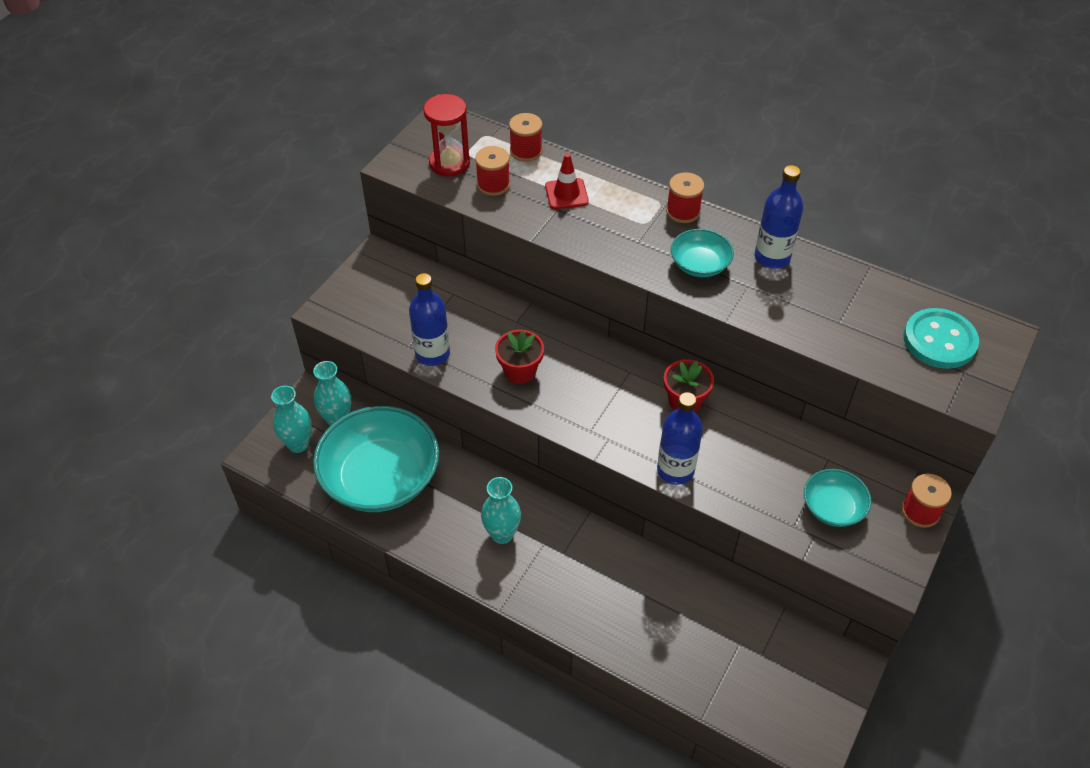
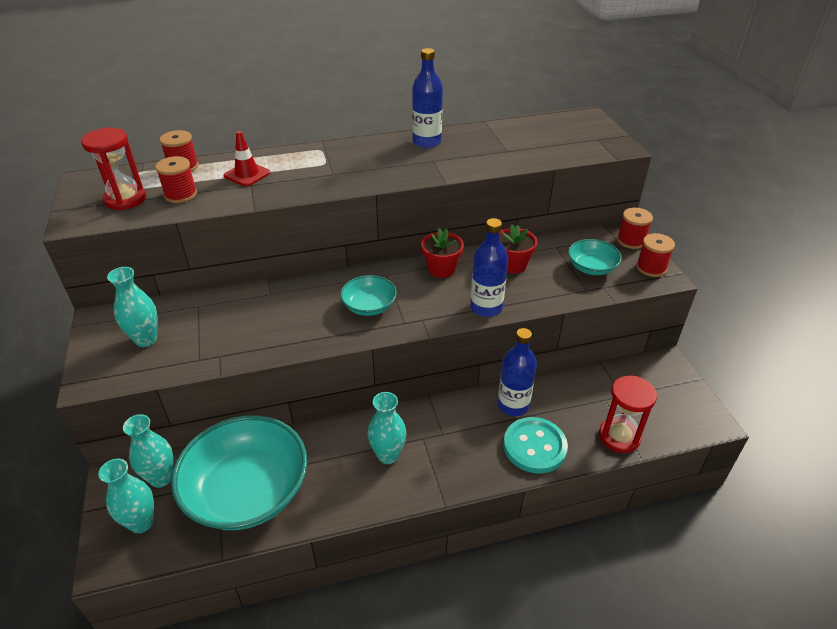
camera: 45 degrees left, 10 degrees down
(390, 300) = (146, 339): none -> turquoise vase
(432, 354) = (227, 352): blue bottle -> blue bottle (513, 405)
(520, 371) = (310, 320): red flower pot -> red flower pot (512, 265)
(683, 211) = (341, 147): red spool -> red spool (651, 268)
(699, 264) = (389, 165): turquoise bowl -> turquoise bowl (369, 306)
(707, 684) = (619, 436): none -> red hourglass
(939, 340) = (566, 133): turquoise button -> turquoise button (534, 446)

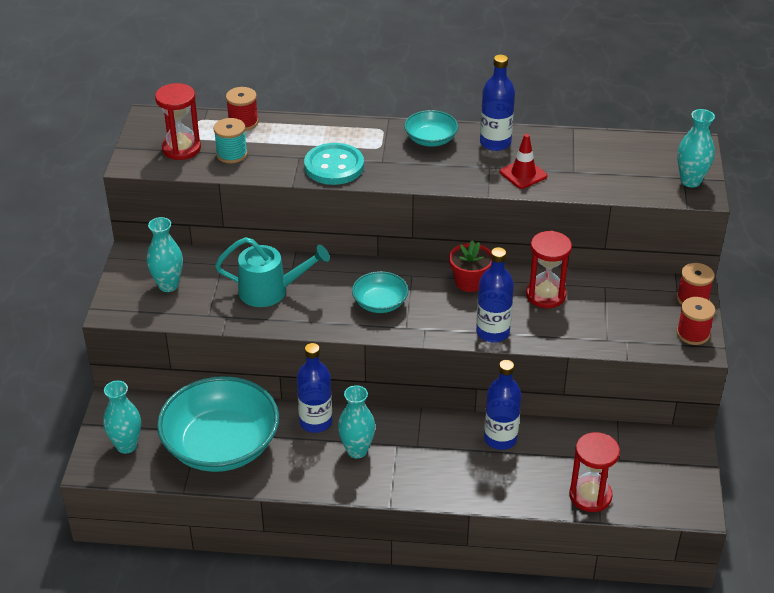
camera: 20 degrees right, 0 degrees up
(161, 478) = (151, 414): turquoise vase -> turquoise vase (690, 181)
(181, 195) = (231, 154): red spool -> turquoise spool
(247, 174) = (299, 144): red traffic cone -> red traffic cone (523, 174)
(257, 320) = (271, 291): none -> turquoise watering can
(336, 437) = (315, 422): none -> blue bottle
(512, 265) = (545, 295): red flower pot -> red hourglass
(534, 446) = (500, 481): turquoise button -> turquoise button (334, 166)
(591, 267) = (628, 318): turquoise bowl -> turquoise bowl (430, 139)

